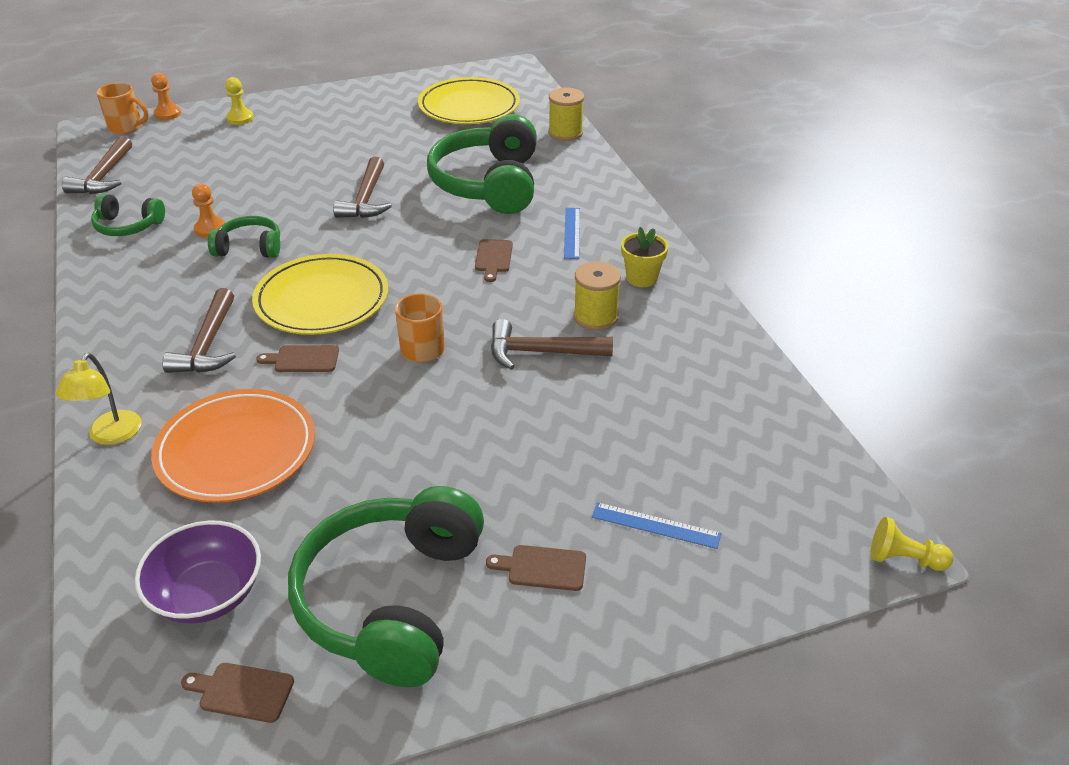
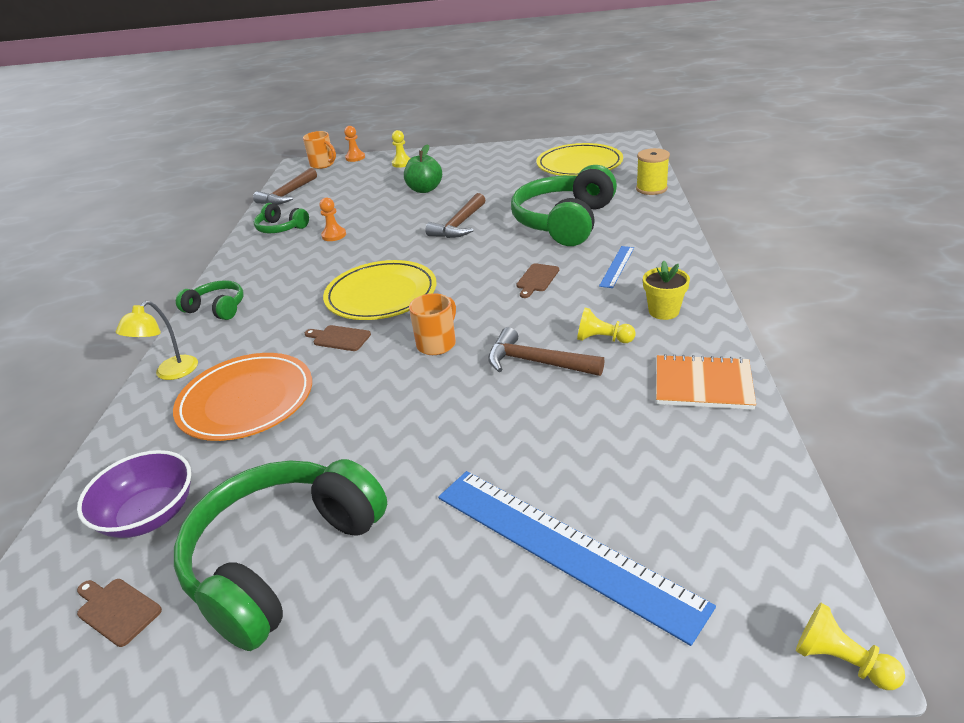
camera: 25 degrees right, 5 degrees down
(208, 345) = (279, 317): brown hammer -> none
(249, 248) = (352, 251): green headphones -> green headphones (217, 308)
(293, 154) = (425, 189): none -> green apple
(542, 568) = (430, 564): brown cutting board -> none
(595, 317) = (602, 339): yellow spool -> yellow pawn
(655, 525) = (563, 548): blue ruler -> blue ruler, size x2.19
(710, 349) = (703, 384): none -> orange notebook

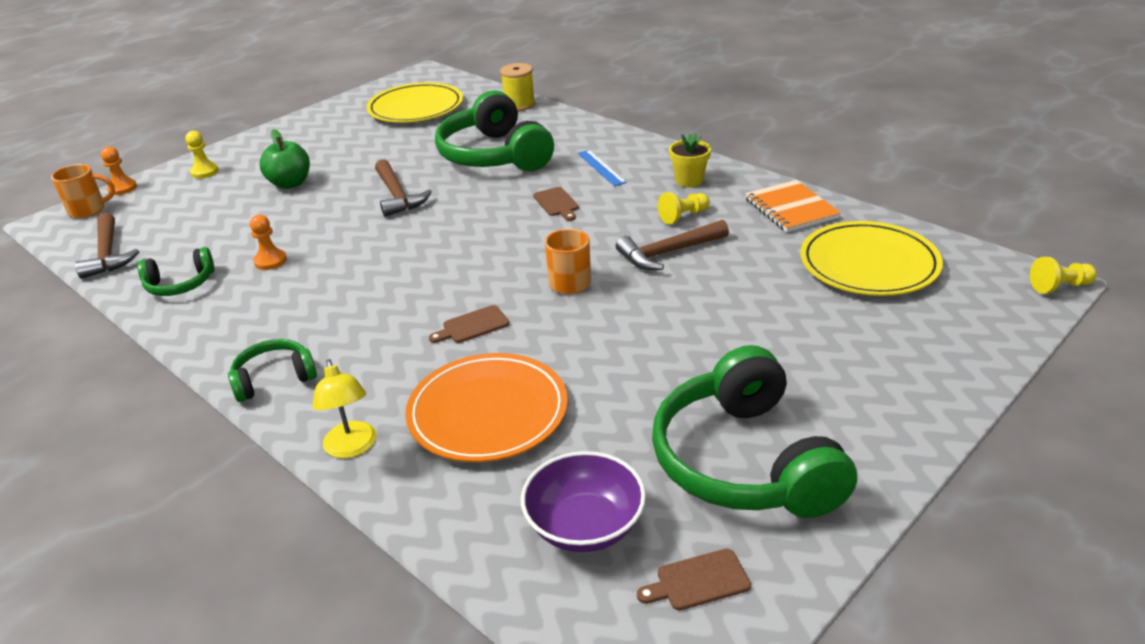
camera: 50 degrees left, 0 degrees up
(381, 295) = (440, 278): yellow plate -> yellow plate (869, 264)
(563, 548) = (881, 331): blue ruler -> none
(703, 384) = (791, 208): orange notebook -> orange notebook turned 75 degrees counterclockwise

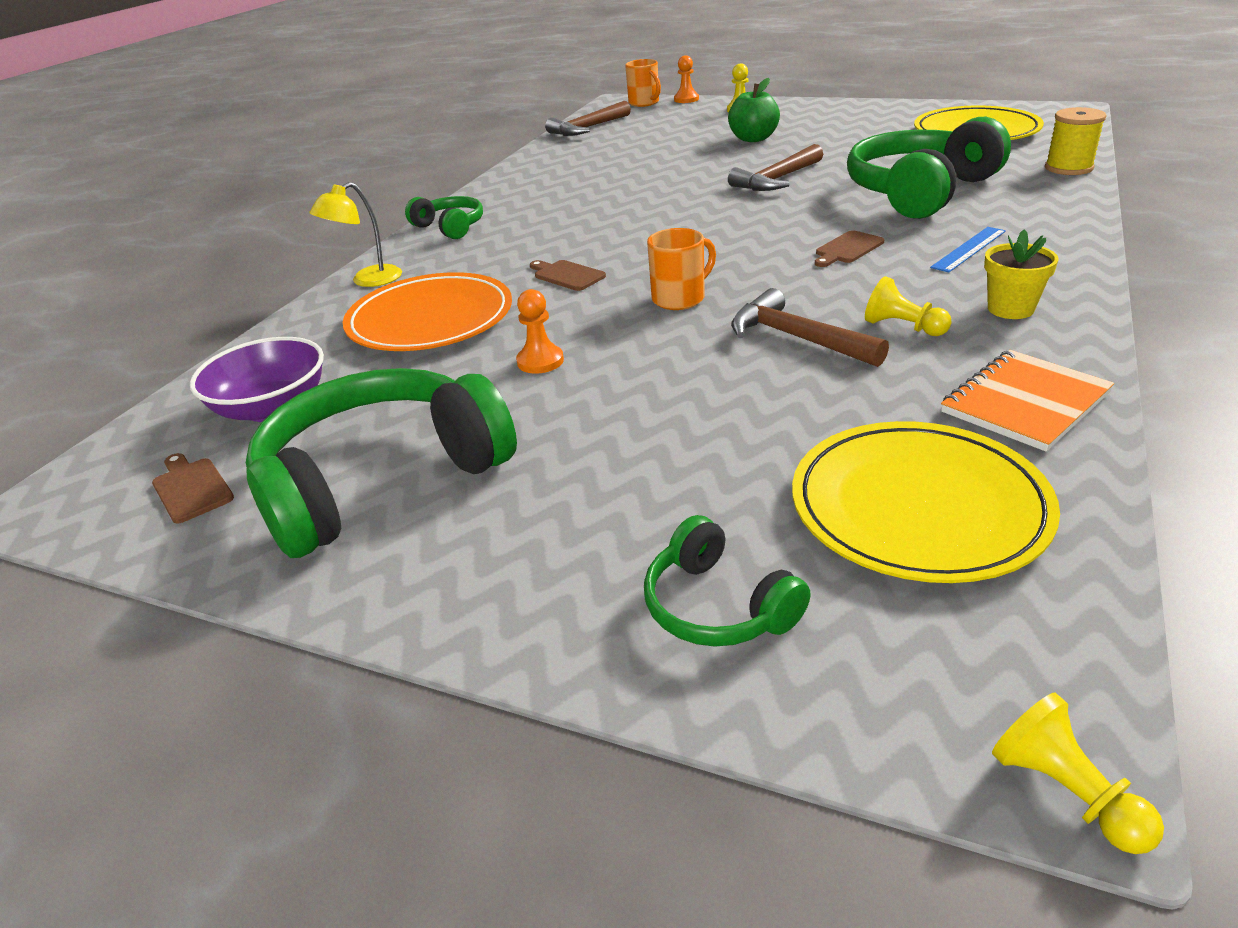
camera: 70 degrees right, 0 degrees up
(180, 284) = (562, 159): green headphones -> green headphones (718, 606)
(270, 261) = (618, 173): orange pawn -> orange pawn (540, 361)

